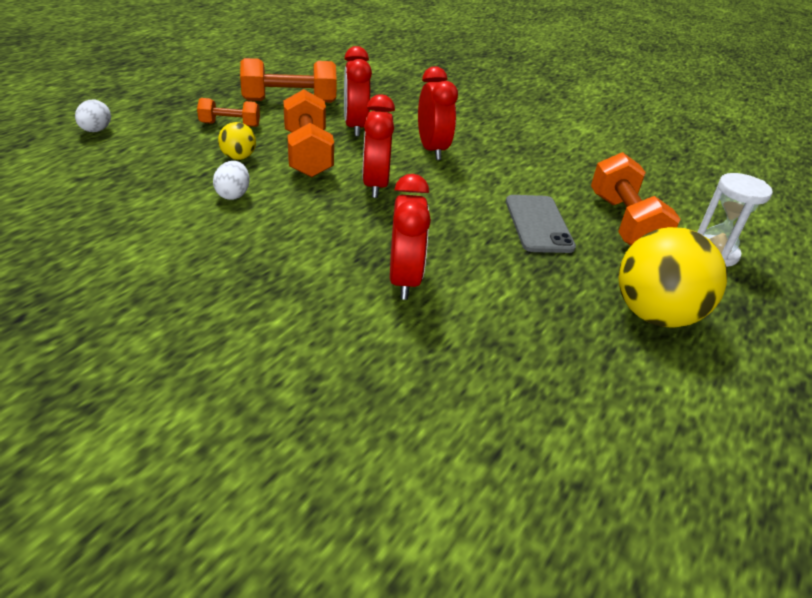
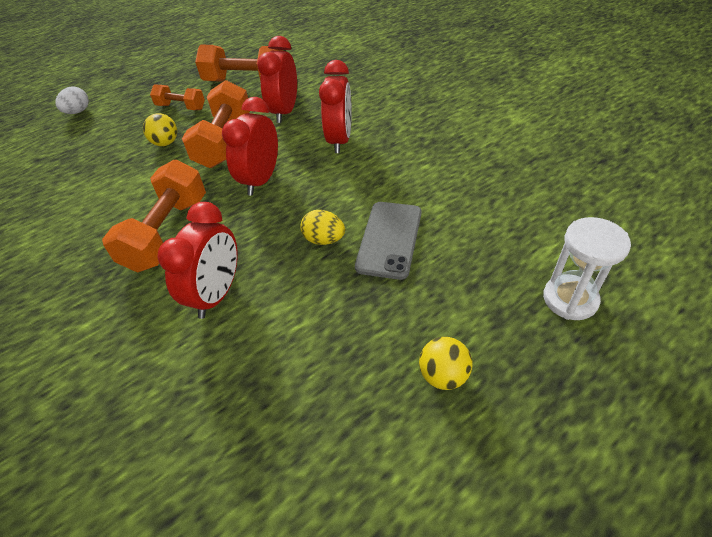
camera: 25 degrees right, 10 degrees up
(233, 195) = (136, 183): white egg -> none
(478, 229) = (324, 240): none -> yellow egg
(624, 223) = (485, 247): orange dumbbell -> orange dumbbell (167, 233)
(654, 315) = (443, 375): yellow ball -> yellow ball, size x0.48

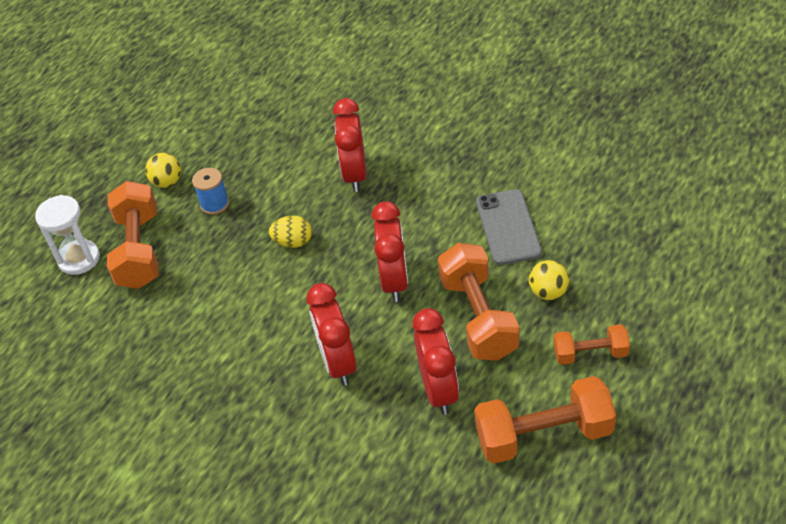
camera: 160 degrees right, 0 degrees up
(78, 112) = (725, 301): white egg -> none
(167, 233) = (441, 202): orange dumbbell -> orange dumbbell (139, 250)
(389, 239) = (235, 261): grey phone -> grey phone (508, 227)
(389, 315) = (214, 204): none -> blue spool

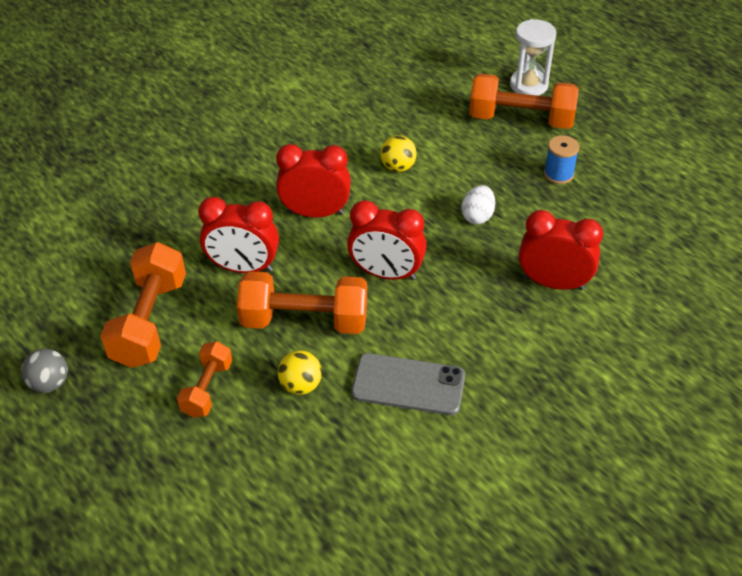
camera: 105 degrees right, 0 degrees up
(167, 182) = (605, 148): yellow ball -> yellow ball (398, 167)
(293, 242) = (477, 216): yellow egg -> white egg
(659, 480) = (50, 383): none -> grey ball

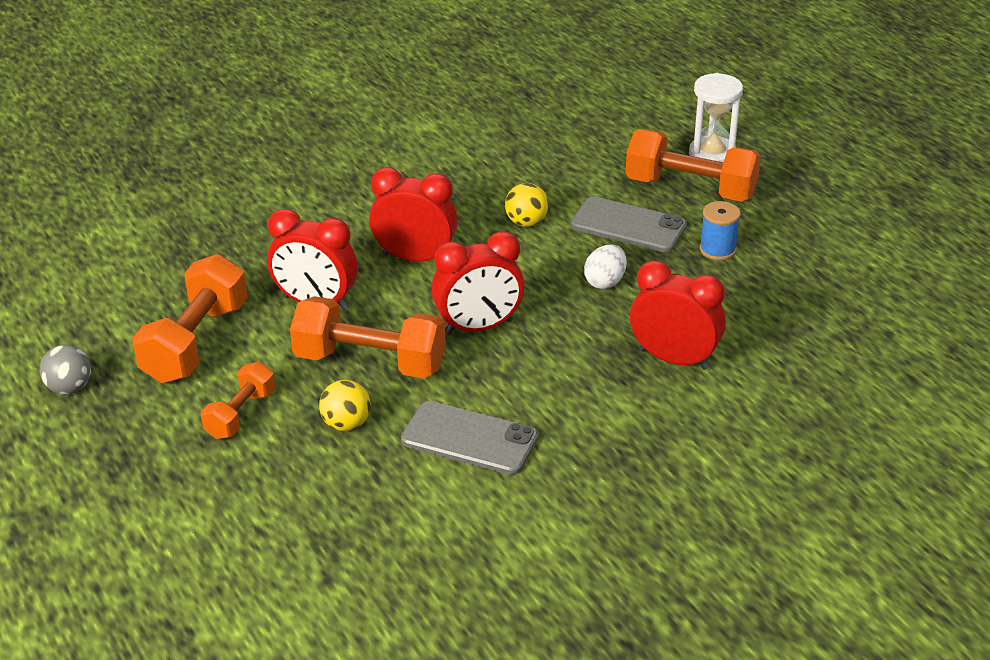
camera: 10 degrees right, 10 degrees down
(386, 273) = (478, 327): red clock -> red clock turned 45 degrees counterclockwise
(481, 160) = (628, 226): none -> grey phone

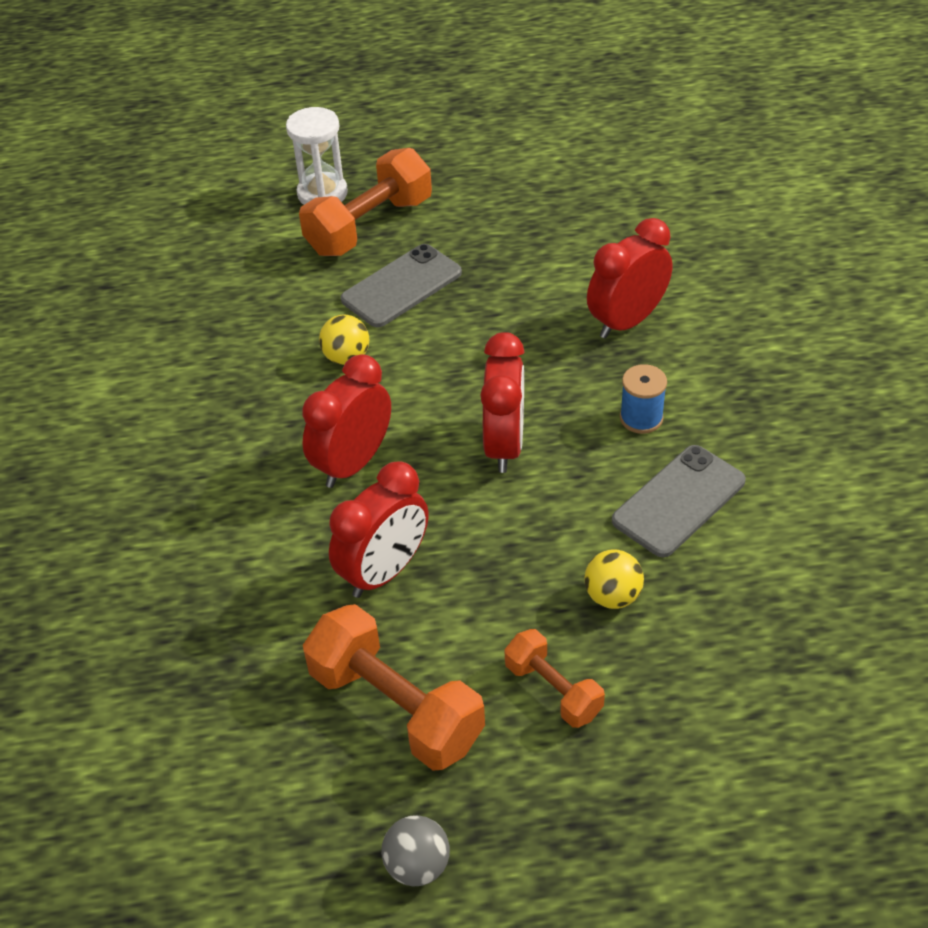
camera: 65 degrees left, 10 degrees up
(370, 362) = (517, 549): orange dumbbell -> none
(605, 282) = (483, 330): white egg -> none
(717, 250) = (478, 240): blue spool -> blue spool (641, 418)

